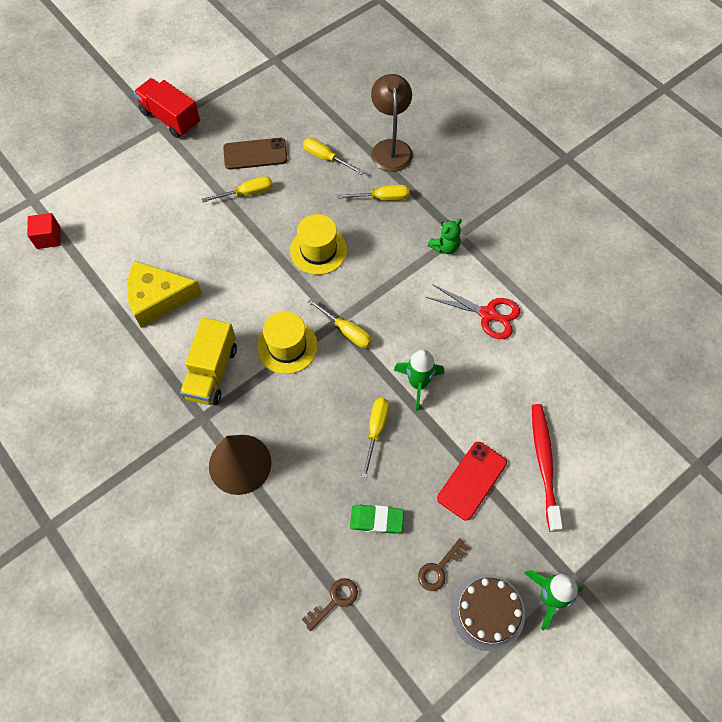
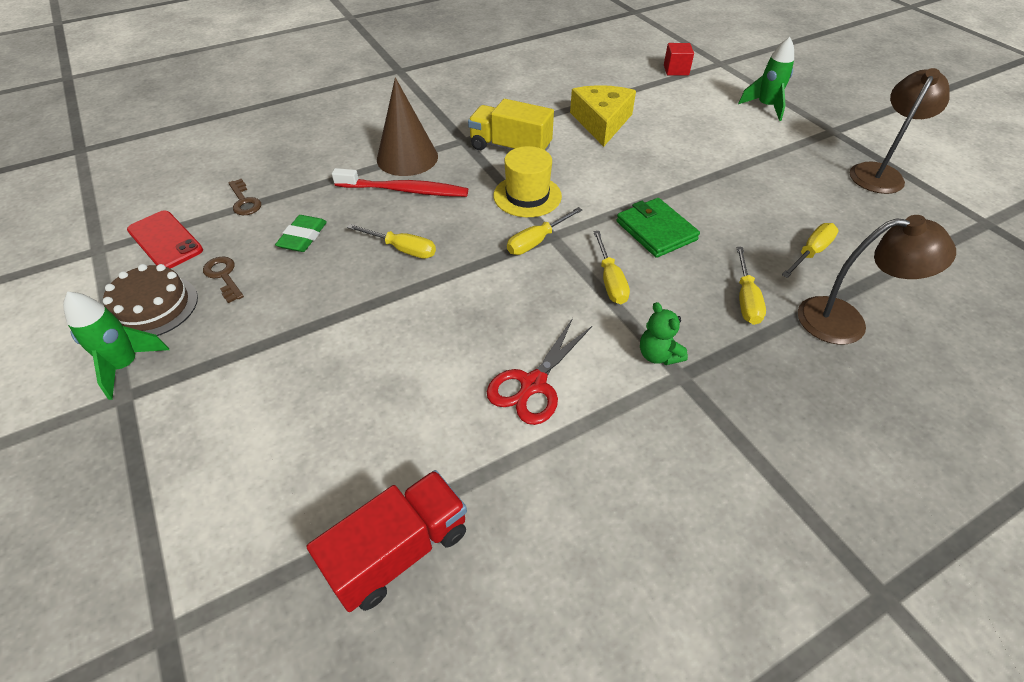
camera: 100 degrees right, 15 degrees down
(170, 118) = (846, 138): red truck -> red truck (399, 551)
(220, 106) = (879, 173): none -> brown lamp
(247, 193) = (741, 183): yellow screwdriver -> yellow screwdriver (610, 280)
(255, 154) = (805, 193): brown phone -> none
(318, 250) = (656, 231): yellow hat -> green wallet
(418, 383) = (448, 292): green rocket -> green rocket (765, 107)
(472, 480) = (303, 321): red phone -> red phone (165, 240)
(544, 463) = (285, 400): red toothbrush -> red toothbrush (404, 190)

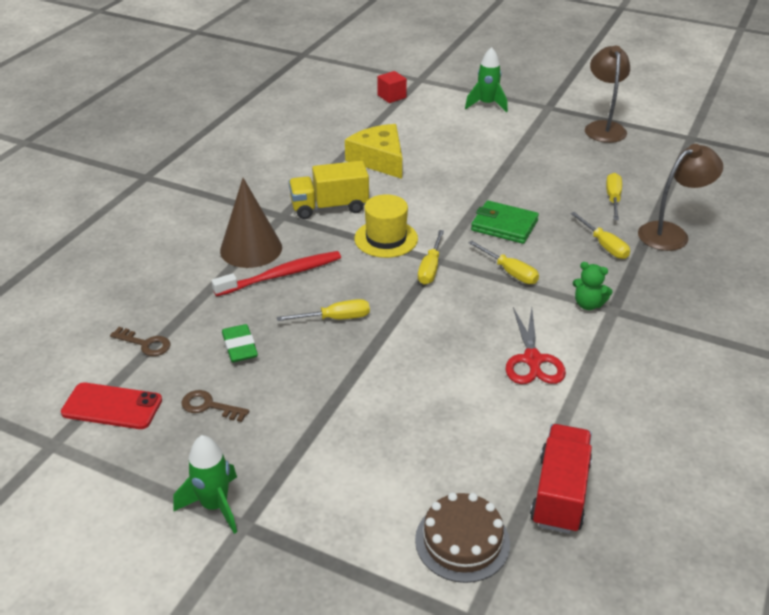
camera: 35 degrees left, 10 degrees down
(153, 307) = (176, 457): brown cake -> brown cake (462, 541)

